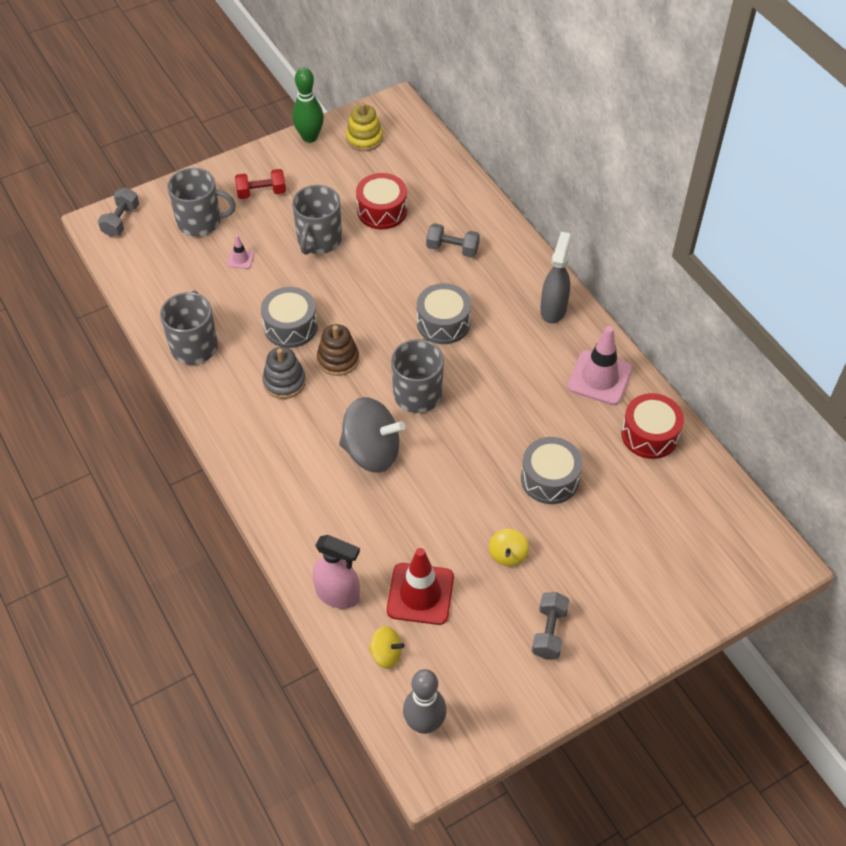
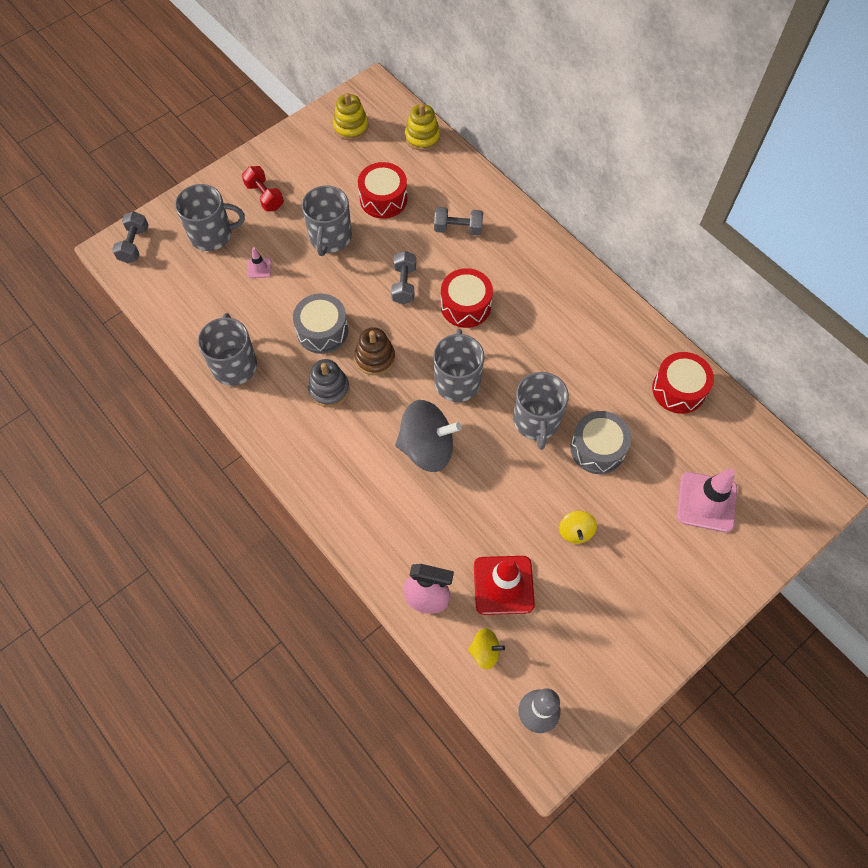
camera: 10 degrees left, 10 degrees up
(261, 193) = (264, 196): red dumbbell -> red dumbbell turned 75 degrees clockwise
(309, 137) = (298, 132): green bowling pin -> none
(436, 157) = (422, 137): none -> yellow stacking toy
(443, 323) = (465, 306): grey drum -> red drum
(491, 443) = (536, 421): none -> grey mug
(549, 632) = (629, 603): grey dumbbell -> grey dumbbell (404, 284)
(553, 309) = (564, 276): grey spray bottle -> none
(599, 378) = (621, 339): pink traffic cone -> pink traffic cone (706, 502)

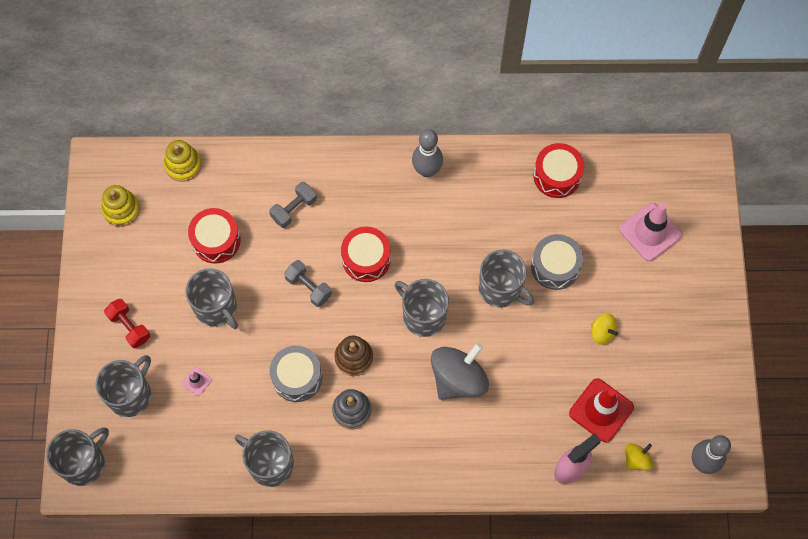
camera: 50 degrees left, 5 degrees up
(134, 245) = (84, 462): grey dumbbell -> grey mug
(264, 196) = (129, 327): red dumbbell -> red dumbbell turned 45 degrees clockwise
(582, 292) = (427, 170): none -> grey bowling pin

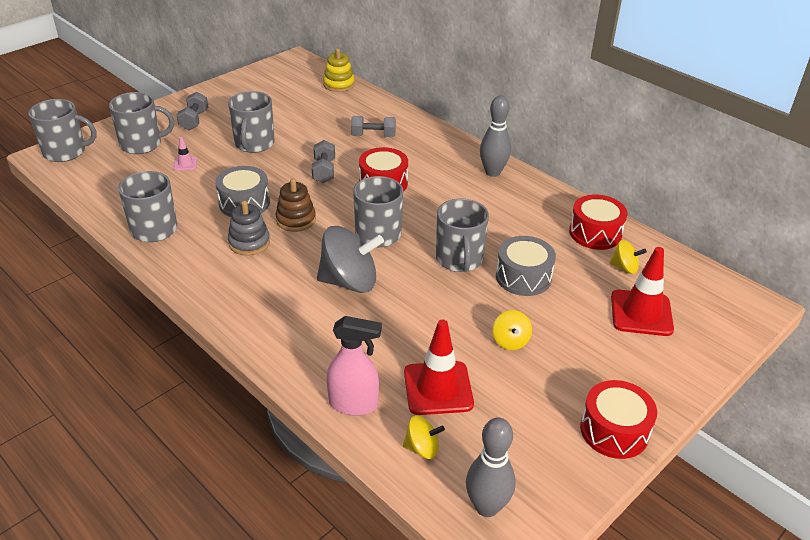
camera: 45 degrees right, 30 degrees down
(121, 209) = (275, 80): yellow stacking toy -> none
(129, 327) = (194, 120): red dumbbell -> grey dumbbell
(216, 240) = (304, 120): red drum -> red drum (614, 431)
(605, 196) = (624, 267): none -> yellow spinning top
(650, 232) = (641, 313): pink traffic cone -> red traffic cone

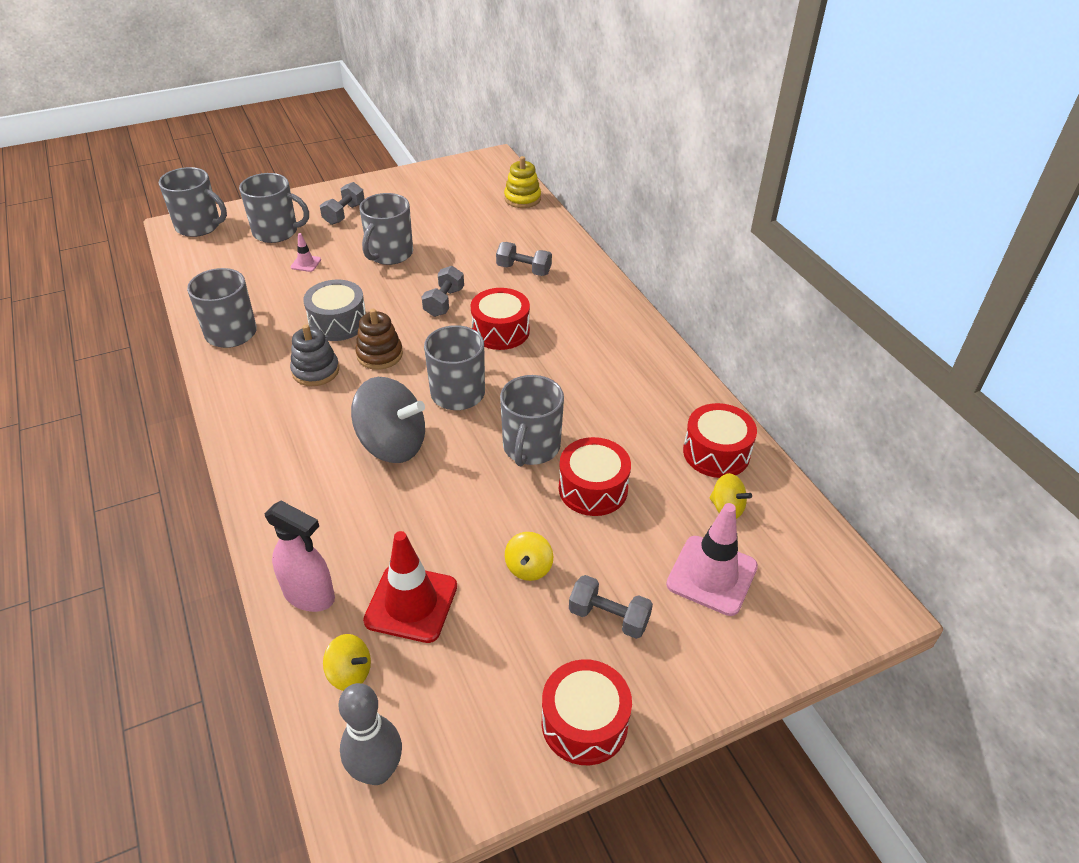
camera: 20 degrees right, 5 degrees up
(493, 172) = (636, 344): grey bowling pin -> none
(523, 277) = (593, 489): grey drum -> red drum
(588, 358) = (609, 617): none -> grey dumbbell
(641, 313) = (712, 575): red traffic cone -> pink traffic cone

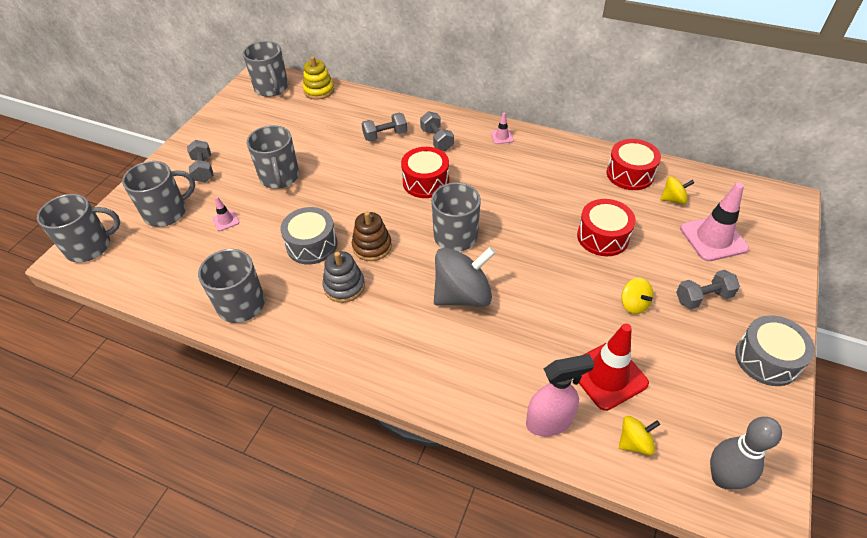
camera: 40 degrees left, 5 degrees up
(444, 302) = (364, 186): grey dumbbell -> grey dumbbell (437, 140)
(531, 447) = (540, 238): grey mug -> grey mug (271, 88)
(584, 723) = (767, 359): red drum -> grey drum
(632, 335) = (502, 137): none -> pink traffic cone

